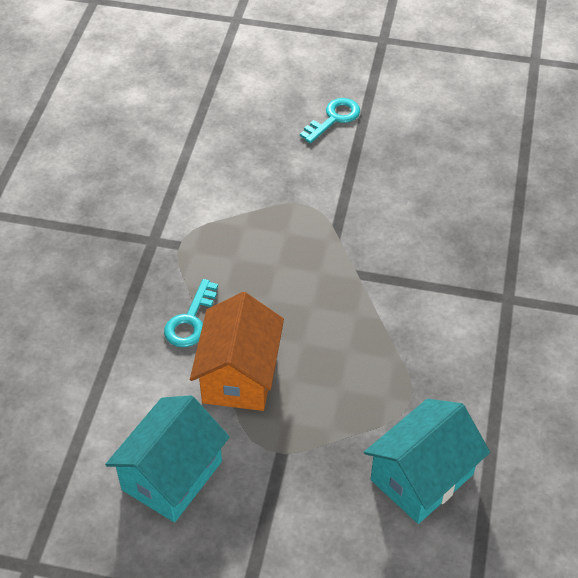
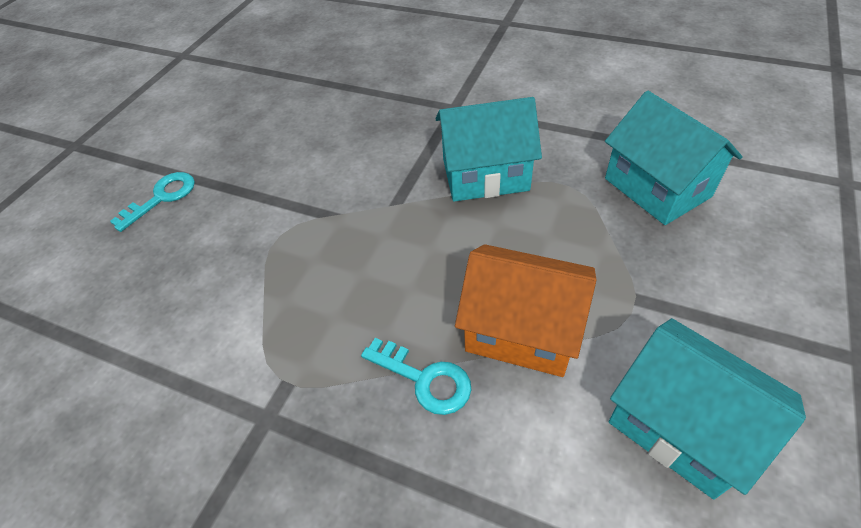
camera: 75 degrees left, 0 degrees up
(334, 119) = (162, 198): turquoise key -> turquoise key turned 75 degrees clockwise
(410, 335) = (485, 175): none -> turquoise house

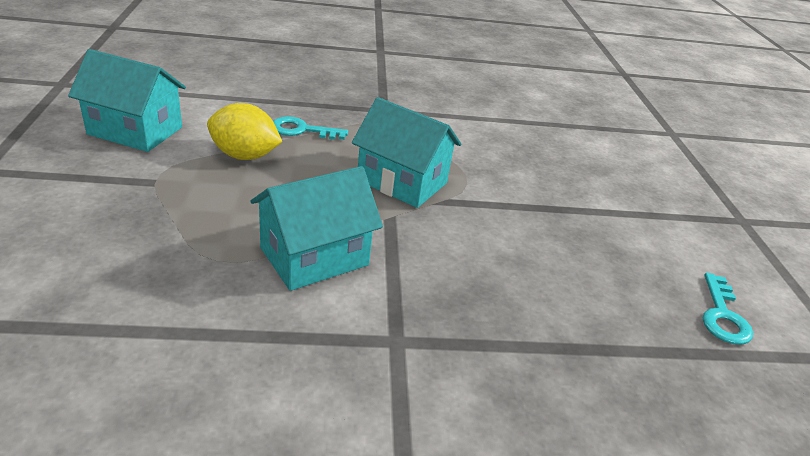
camera: 145 degrees right, 15 degrees down
(162, 198) = (594, 193): turquoise key -> turquoise key (722, 315)
(522, 330) = (244, 156): orange house -> yellow lemon
(657, 187) = (113, 273): turquoise house -> turquoise house (402, 181)

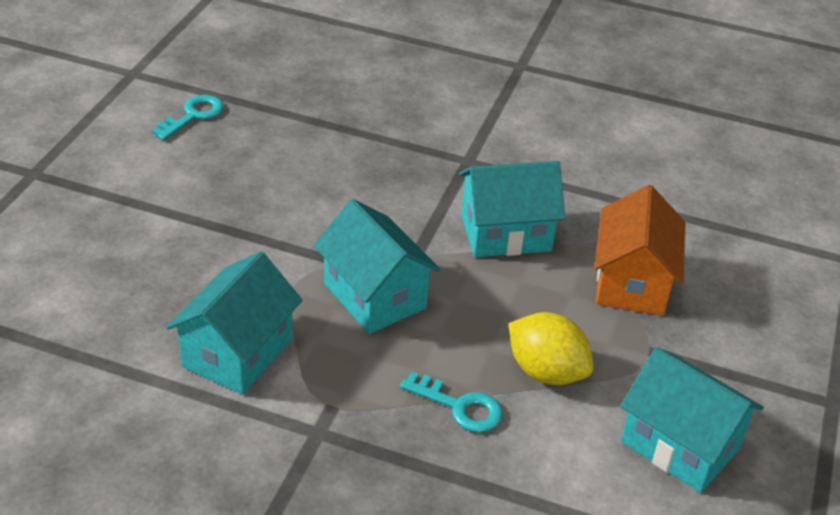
camera: 155 degrees left, 5 degrees up
(169, 234) = (632, 282): none -> orange house
(464, 136) = (238, 352): none -> turquoise house

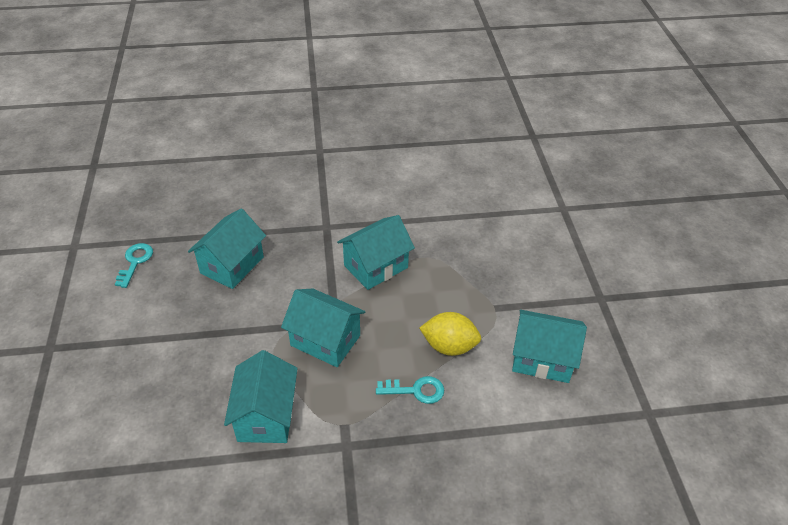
camera: 25 degrees left, 5 degrees up
(311, 162) = (232, 265): none -> turquoise house
(632, 282) = (461, 269): orange house -> none

